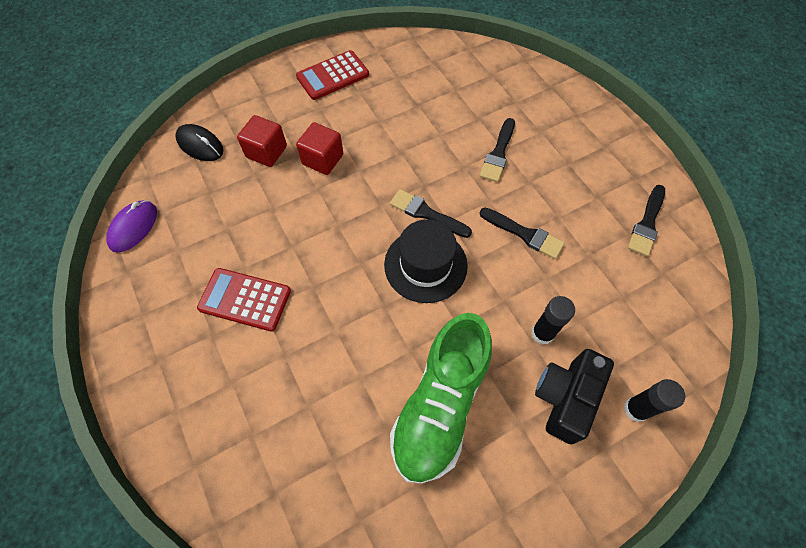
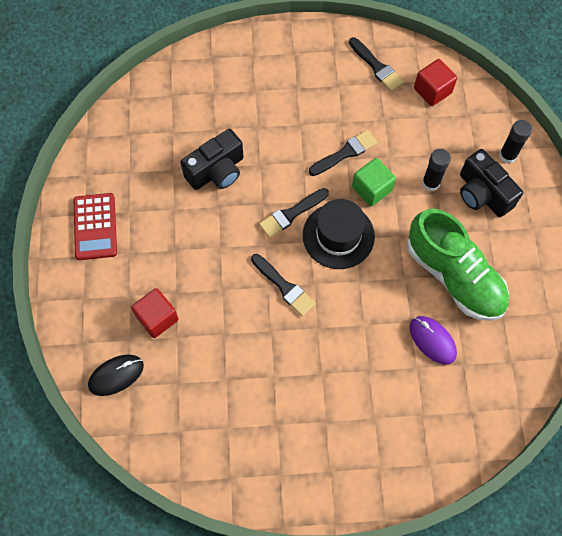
camera: 65 degrees left, 5 degrees up
(133, 227) = (184, 461): purple mouse -> purple mouse (432, 340)
(245, 299) = (305, 385): red calculator -> none
(322, 159) = (192, 273): red cube -> red cube (432, 91)
(436, 136) = (217, 171): none -> black camera
(498, 153) = (260, 133): black brush -> black brush (284, 286)
(498, 275) = (372, 189): none -> green cube

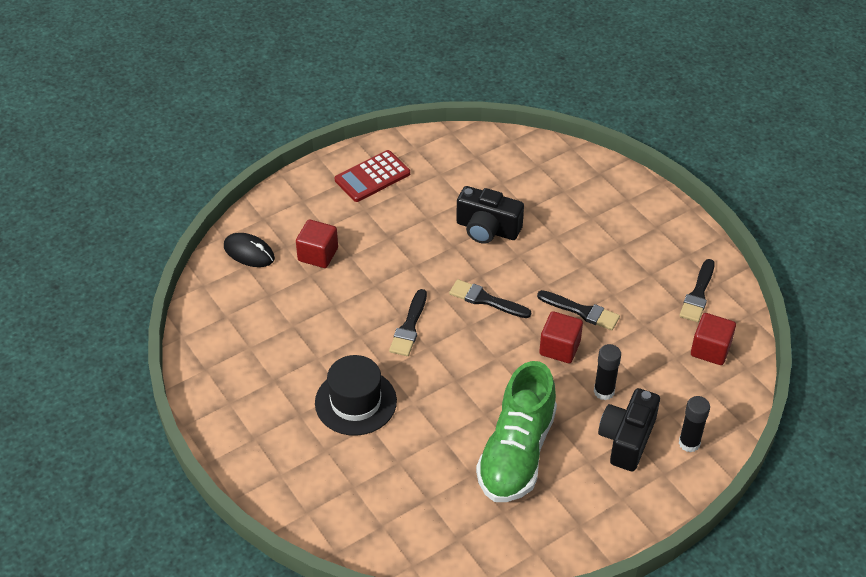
camera: 60 degrees right, 20 degrees down
(338, 236) = (490, 344): black hat -> black hat (355, 402)
(372, 189) = (559, 348): green cube -> red cube
(432, 340) = (435, 463): purple mouse -> none

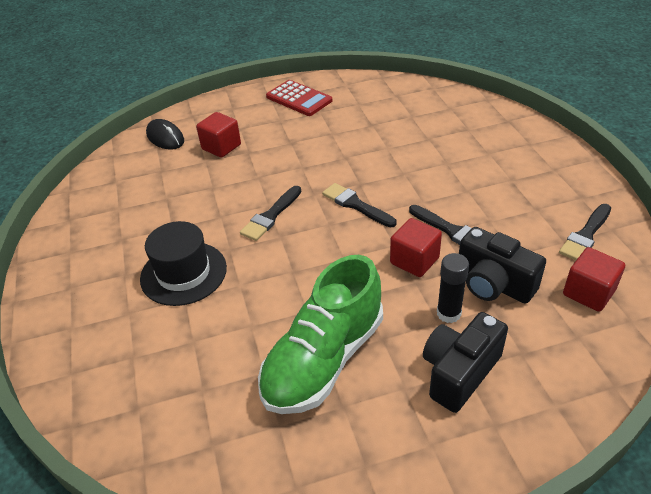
camera: 20 degrees right, 5 degrees down
(372, 177) = (299, 99): red calculator -> red calculator turned 120 degrees counterclockwise
(487, 229) = (382, 149): black camera -> black camera (493, 284)
(689, 443) = (537, 394): black glue stick -> none

